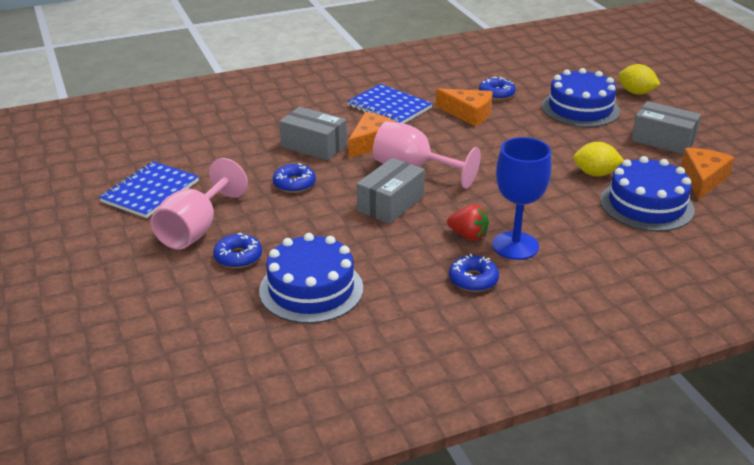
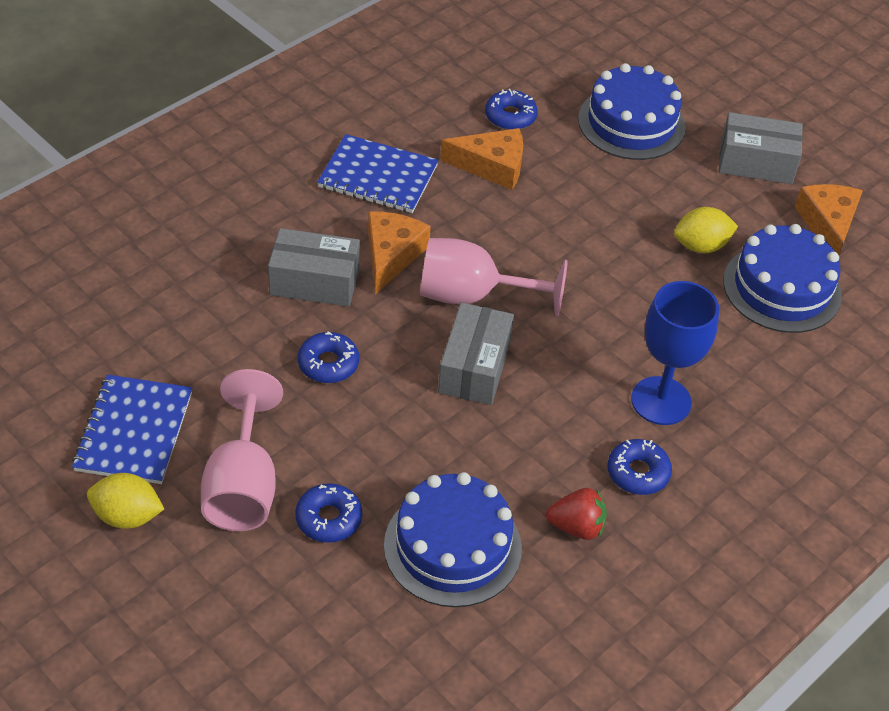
camera: 25 degrees left, 15 degrees up
(468, 235) = (598, 399): red strawberry -> red strawberry (576, 527)
(636, 93) = (688, 75): yellow lemon -> yellow lemon (127, 516)

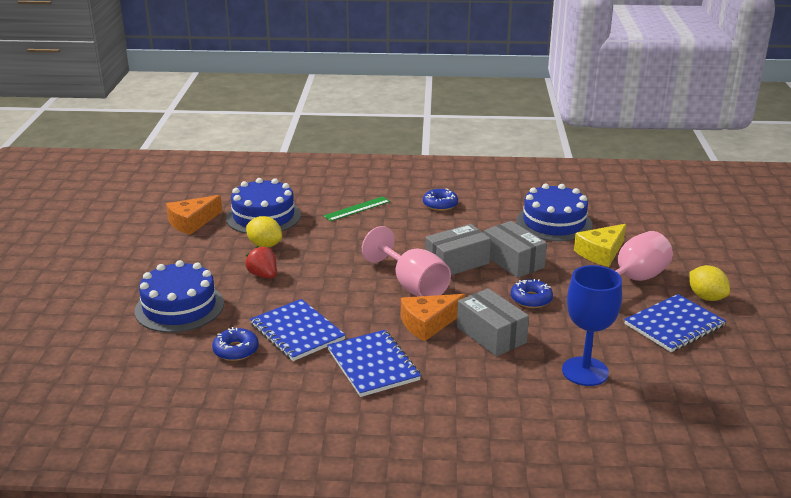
camera: 130 degrees left, 20 degrees down
(329, 518) = (601, 253): blue donut -> yellow cheese
(492, 166) = (297, 332): orange cheese -> blue notebook
(576, 527) = (492, 205): red strawberry -> red strawberry (263, 275)
(661, 401) = (391, 215): blue goblet -> blue goblet (585, 371)
(714, 382) = (357, 209): none -> green ruler
(756, 162) = (163, 257): grey box -> grey box (513, 261)

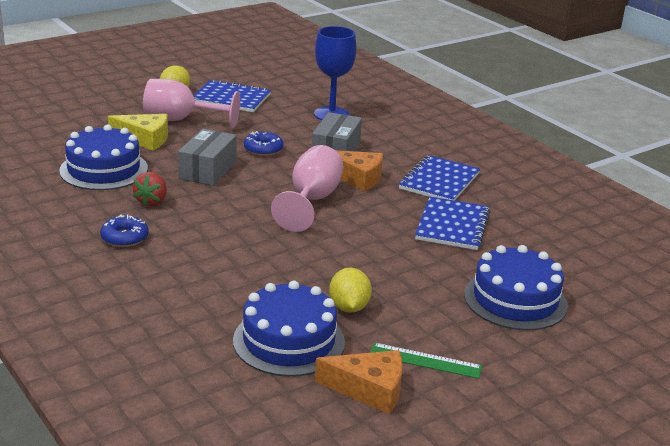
camera: 130 degrees left, 0 degrees up
(236, 350) = (516, 241): blue donut -> none
(263, 275) = (402, 280): red strawberry -> red strawberry (152, 201)
(357, 209) = (193, 284): green ruler -> green ruler (425, 360)
(457, 262) = (244, 193): grey box -> none

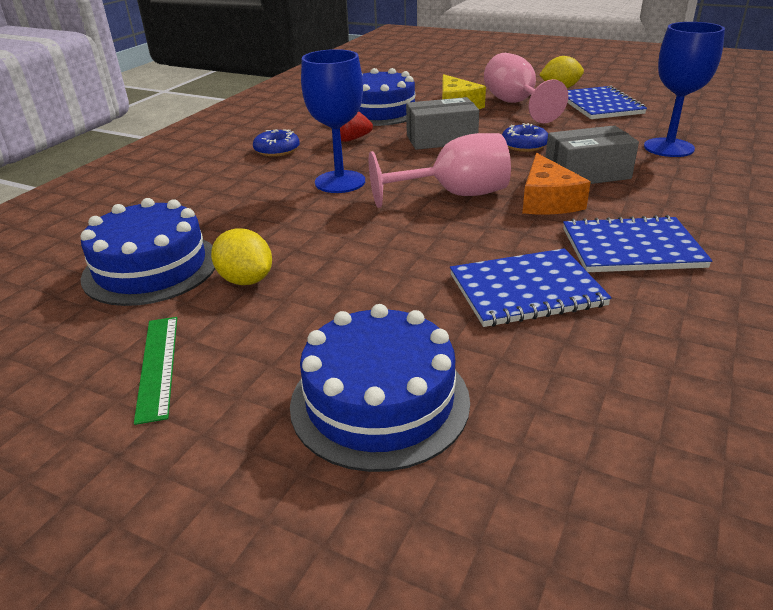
camera: 65 degrees right, 5 degrees up
(233, 231) = (340, 182): none -> blue goblet
(349, 307) = (246, 280): yellow lemon -> yellow lemon turned 75 degrees clockwise
(369, 389) = (73, 343): orange cheese -> none

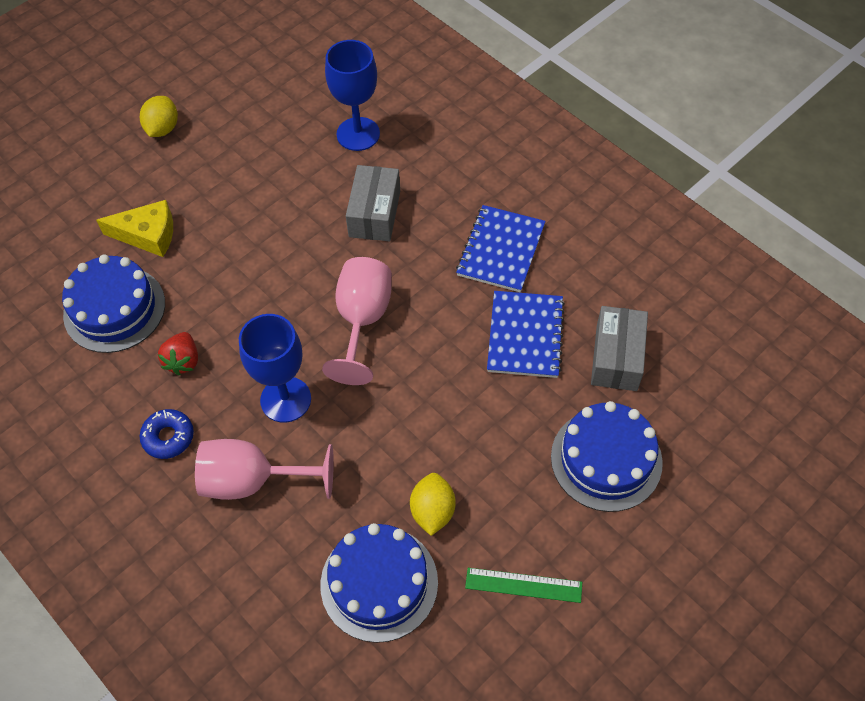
camera: 70 degrees left, 25 degrees up
(246, 280) = (432, 511): yellow lemon -> yellow lemon turned 60 degrees counterclockwise
(441, 139) = (234, 284): grey box -> grey box (616, 357)
(515, 104) = (181, 185): pink goblet -> pink goblet (253, 480)
(524, 145) = (290, 227): blue donut -> none
(547, 200) = (406, 263): orange cheese -> none
(599, 105) = (232, 124): blue notebook -> none

